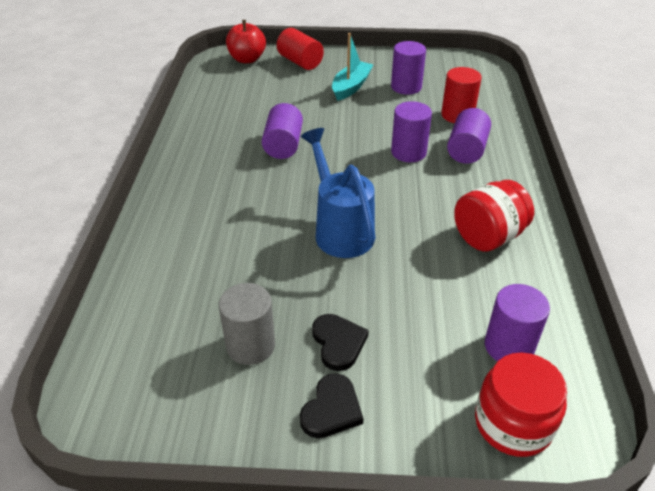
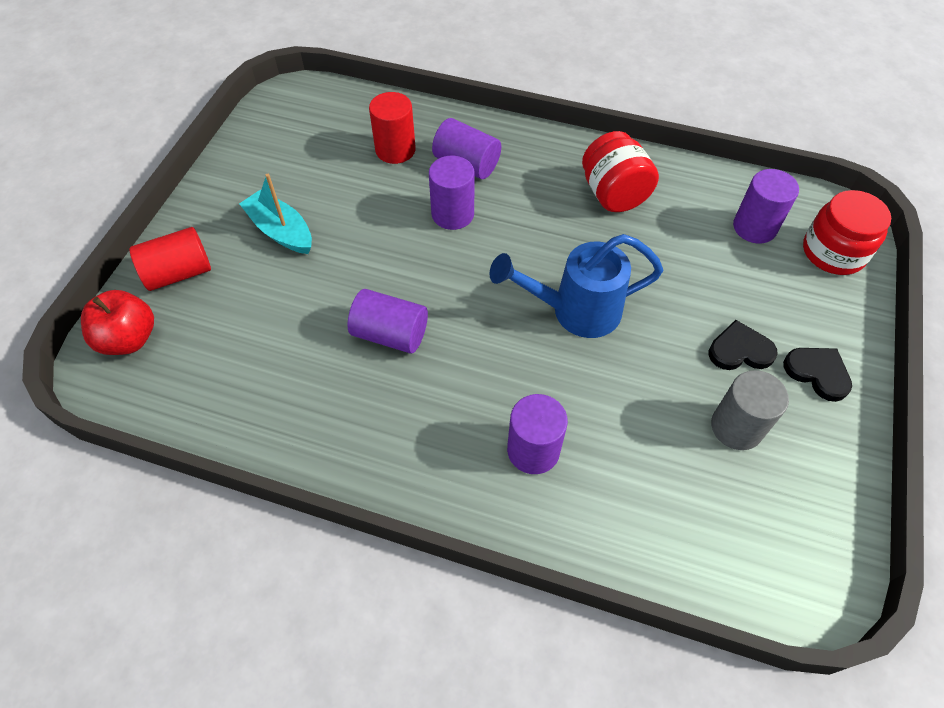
camera: 75 degrees left, 15 degrees up
(406, 87) = (310, 176): purple cylinder -> purple cylinder (533, 450)

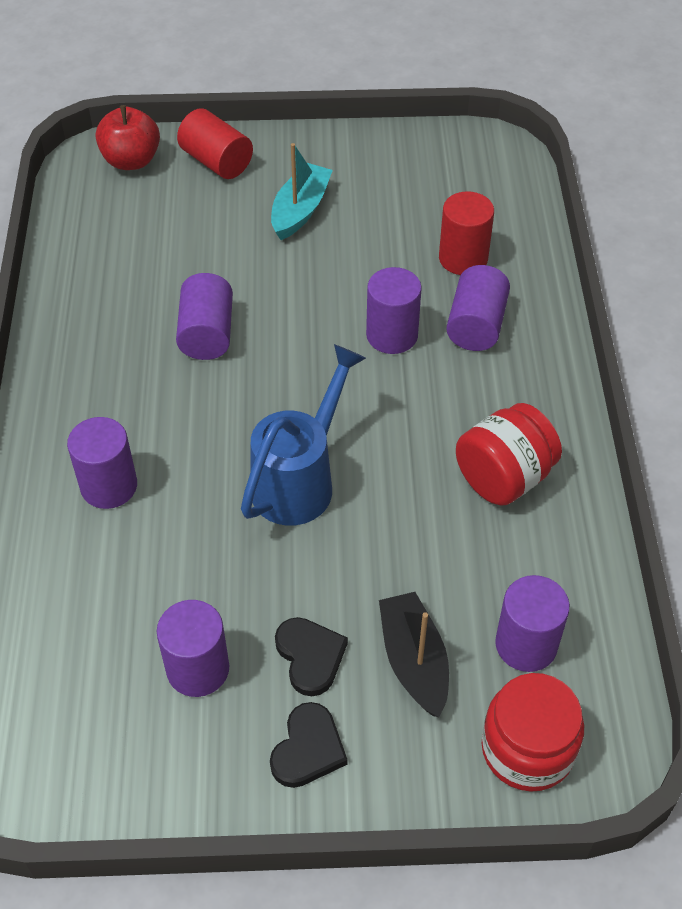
camera: 70 degrees right, 5 degrees down
(574, 311) = (301, 479): blue watering can -> blue watering can turned 60 degrees clockwise
(736, 427) = (198, 669): grey cylinder -> purple cylinder
(756, 290) = (414, 661): none -> black boat

